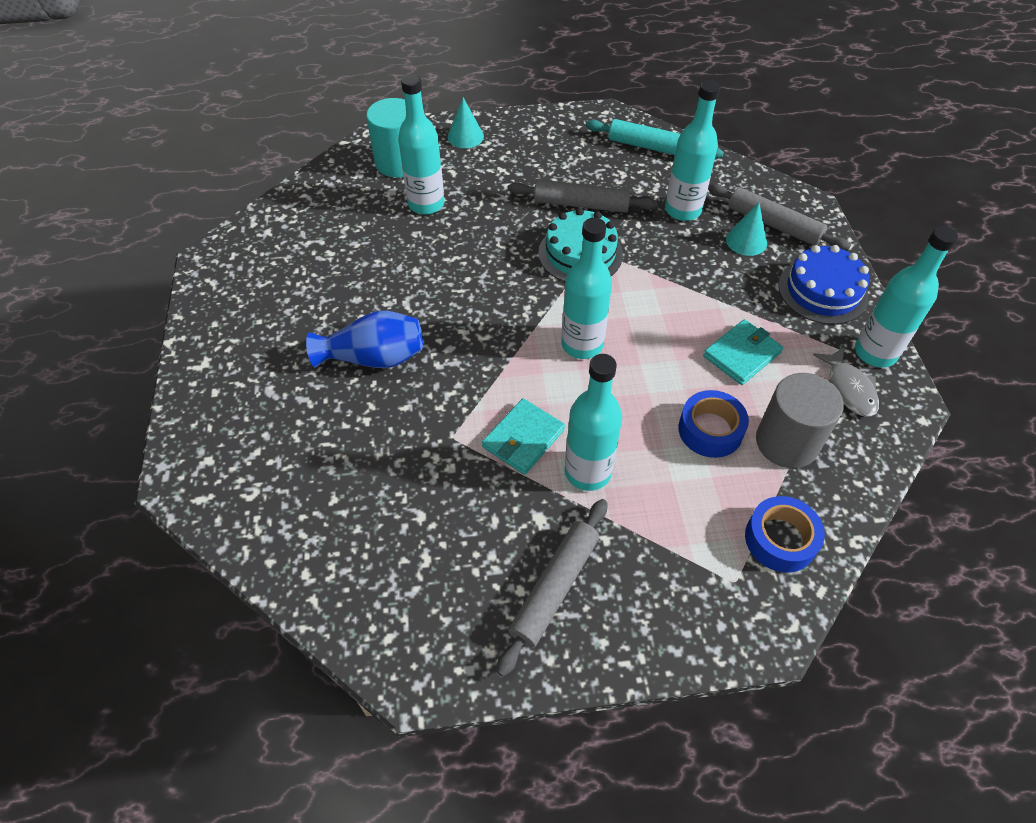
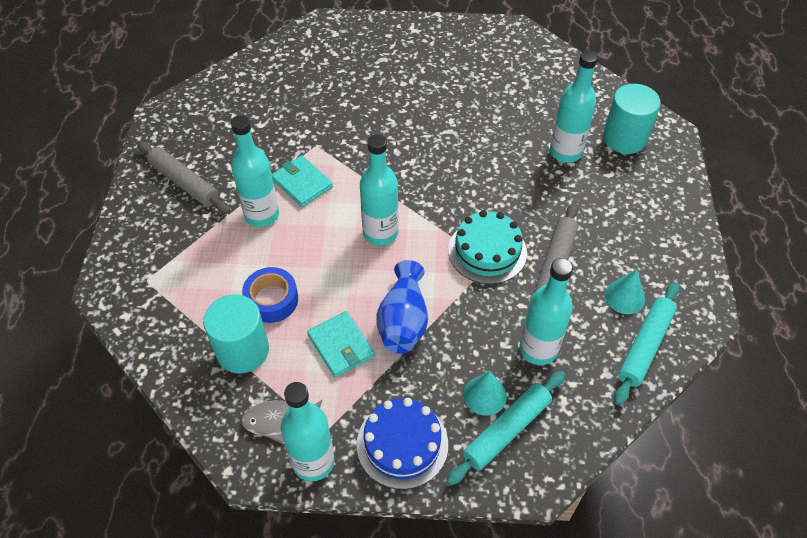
camera: 100 degrees right, 0 degrees up
(374, 358) = (398, 110): blue vase -> blue vase (403, 321)
(465, 136) = (664, 189): turquoise cone -> turquoise cone (624, 297)
(774, 224) = (506, 431): grey rolling pin -> turquoise rolling pin
(780, 539) = (164, 318): blue tape -> none
(786, 442) = (242, 350): grey cylinder -> turquoise cylinder

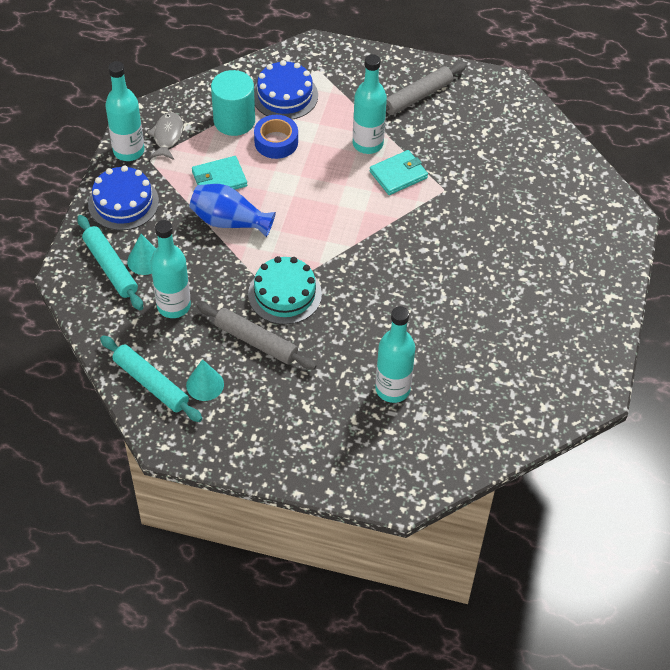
camera: 100 degrees right, 0 degrees up
(193, 305) = (285, 95): none -> blue cake
(380, 233) = (326, 221): turquoise bottle -> none
(624, 138) = (401, 449): turquoise cylinder -> none

